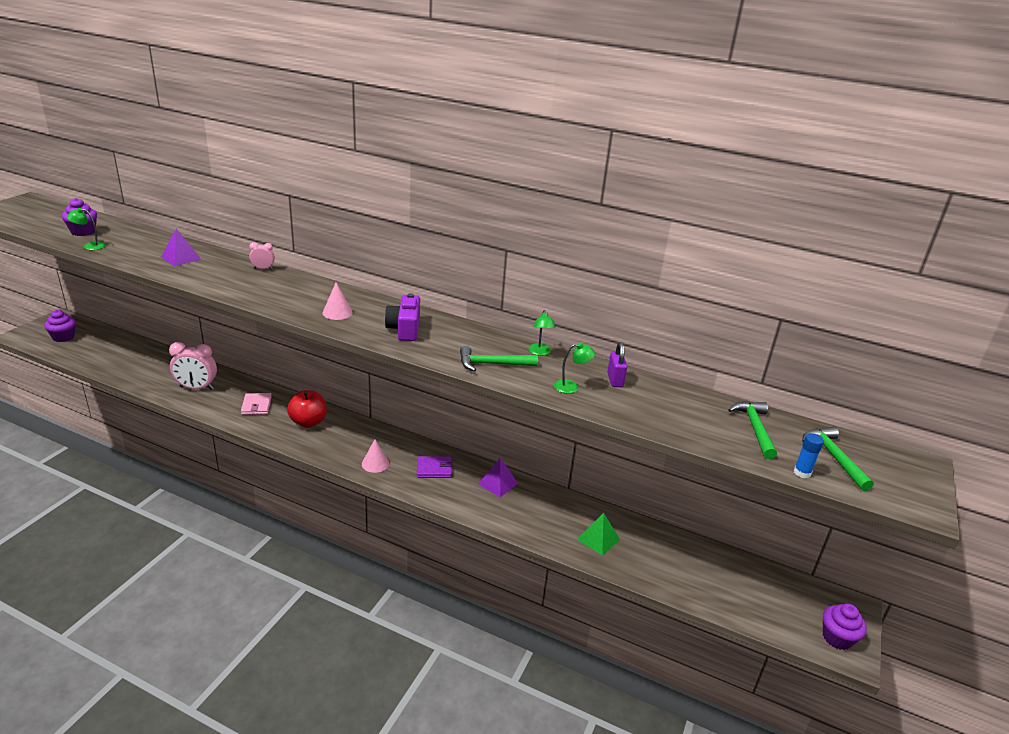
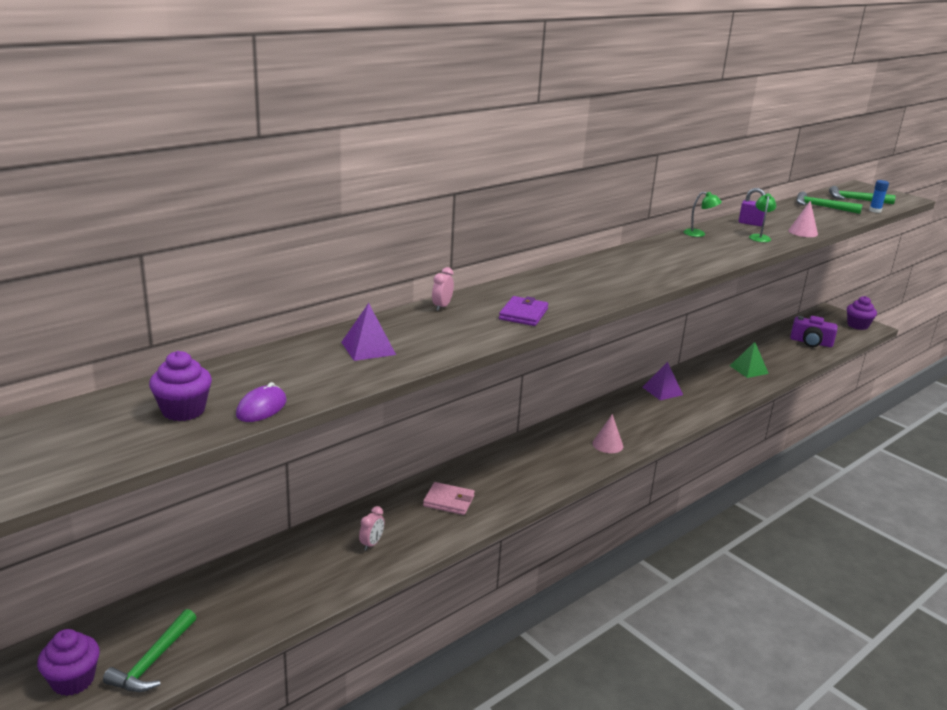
camera: 65 degrees left, 5 degrees down
(90, 246) = (261, 408): green lamp -> purple mouse
(196, 388) = (371, 544): pink clock -> pink clock, size x0.49
(308, 422) = (507, 470): red apple -> none
(337, 312) = (588, 289): pink cone -> pink cone (803, 232)
(405, 329) = (637, 269): purple camera -> purple camera (811, 342)
(434, 469) = (629, 416): purple wallet -> purple wallet (523, 314)
(493, 364) = (717, 252): green hammer -> green hammer (153, 661)

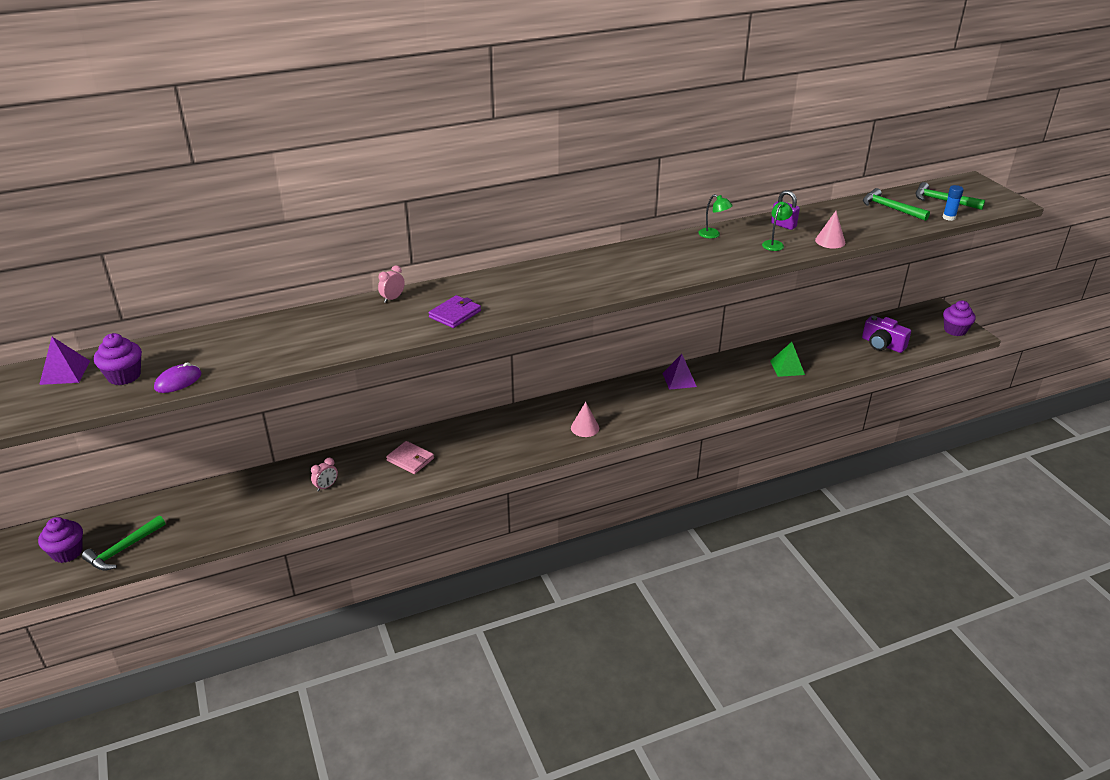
camera: 20 degrees right, 10 degrees up
(368, 348) = (298, 335): purple pyramid -> purple pyramid (65, 372)

